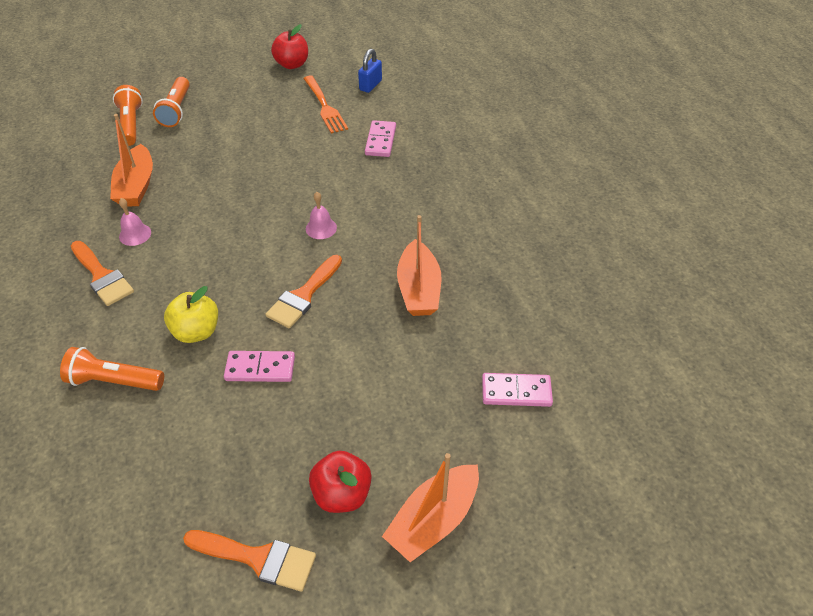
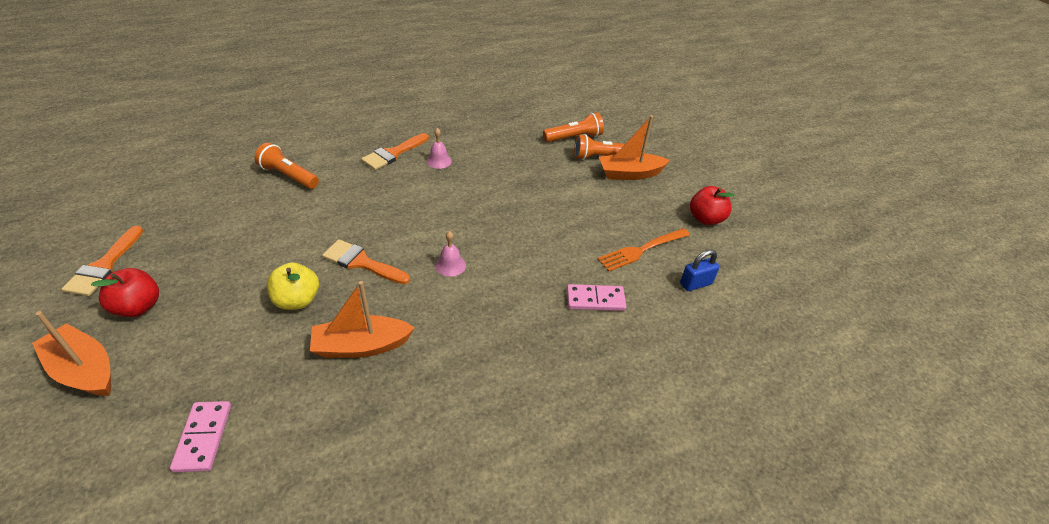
camera: 80 degrees right, 5 degrees down
(114, 381) = (289, 176): orange flashlight -> orange flashlight turned 60 degrees counterclockwise
(136, 186) = (496, 152): orange boat -> orange boat (630, 174)
(196, 331) = (329, 207): yellow apple -> yellow apple (297, 300)
(260, 368) = (283, 246): pink domino -> none
(370, 85) = (695, 284): blue padlock -> blue padlock turned 45 degrees counterclockwise

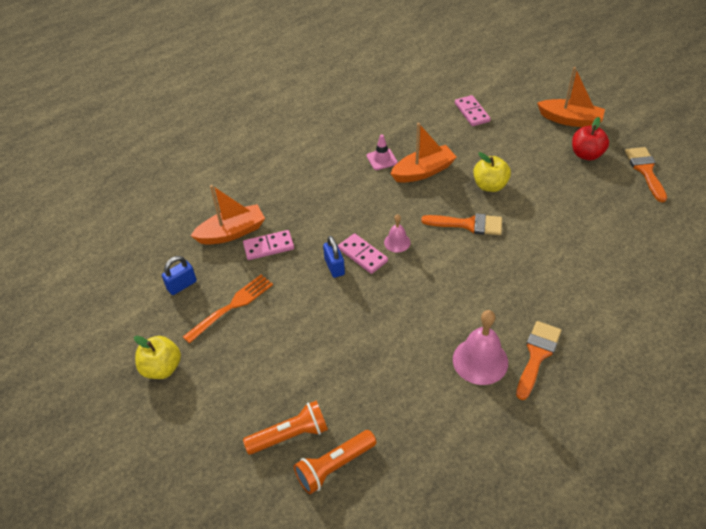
camera: 170 degrees right, 5 degrees up
(289, 176) = (610, 288): orange flashlight -> none
(404, 385) = (382, 159): none -> pink traffic cone
(439, 161) = (480, 361): pink bell -> pink bell, size x1.82
(494, 262) = (362, 255): none -> pink domino
(528, 259) = (334, 267): none -> blue padlock
(630, 174) = (250, 415): orange boat -> orange boat (232, 232)
(705, 219) = (162, 368): red apple -> yellow apple

